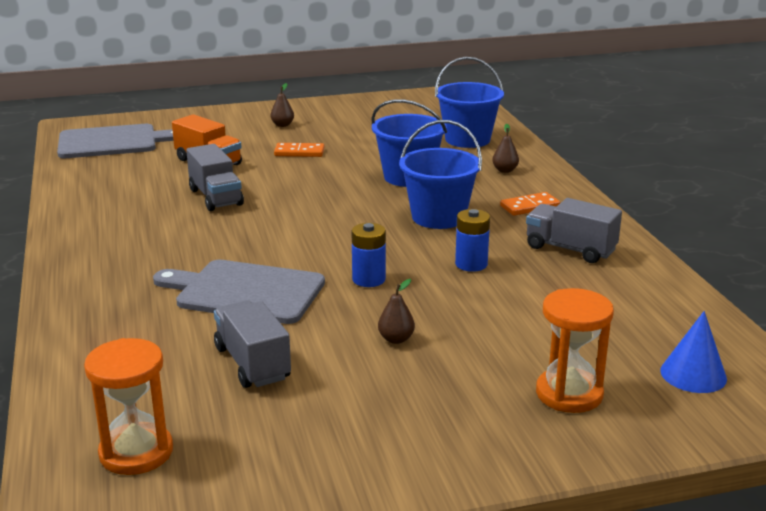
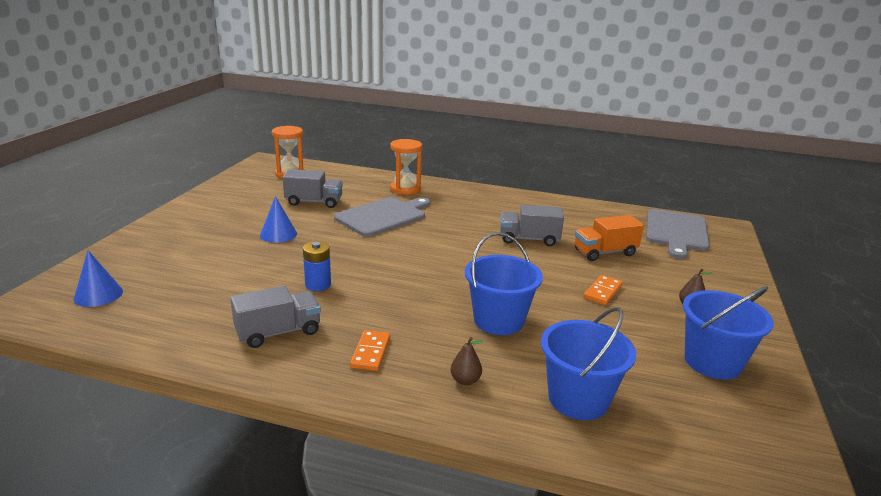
camera: 120 degrees right, 0 degrees up
(368, 279) = (348, 248): blue battery -> none
(396, 339) = (278, 234): brown pear -> blue cone
(438, 217) = (403, 302): blue bucket -> blue bucket (712, 362)
(569, 394) = (160, 254): orange hourglass -> orange hourglass (405, 189)

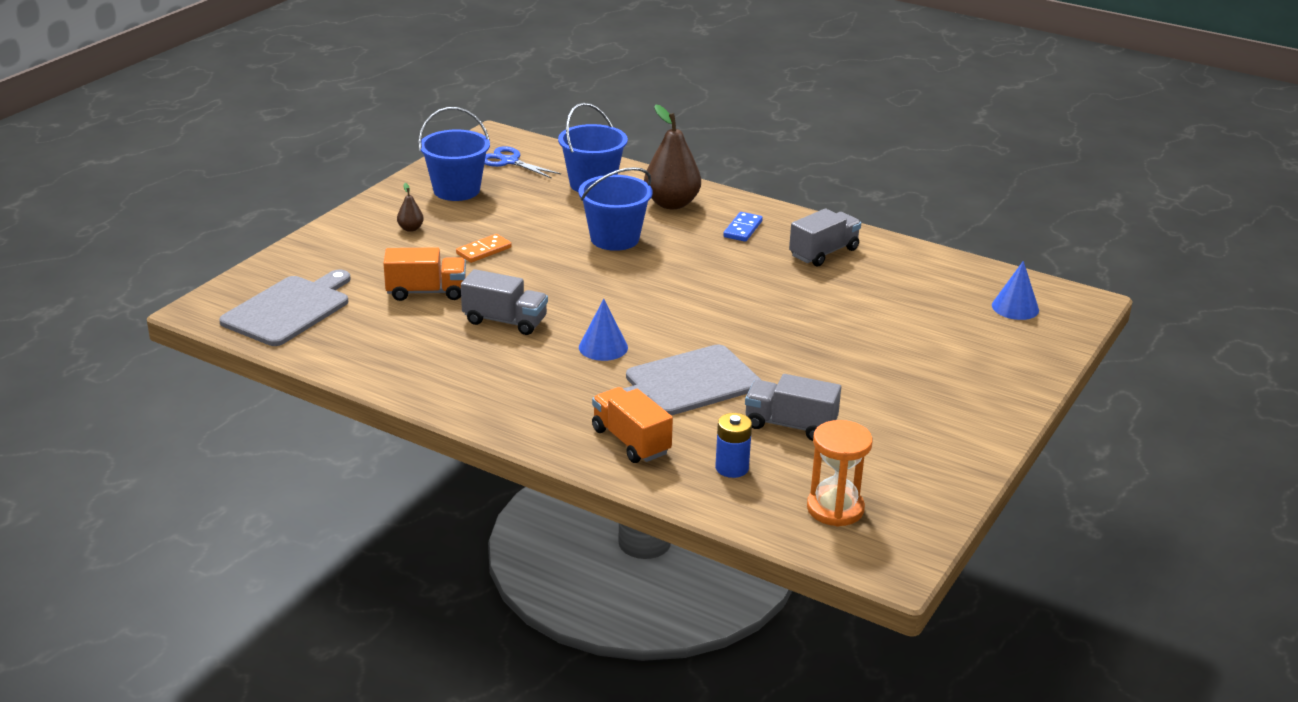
camera: 165 degrees left, 5 degrees up
(278, 234) = (839, 366): blue cone -> blue cone (603, 347)
(278, 332) = (824, 253): grey truck -> grey truck turned 150 degrees clockwise
(318, 284) = (786, 292): blue battery -> blue battery (732, 468)
(370, 352) = (743, 229): orange domino -> blue domino
(405, 189) = (631, 441): orange hourglass -> orange truck
(465, 380) = (671, 203): brown pear -> brown pear, size x2.24
(715, 426) = (509, 161): none -> blue scissors

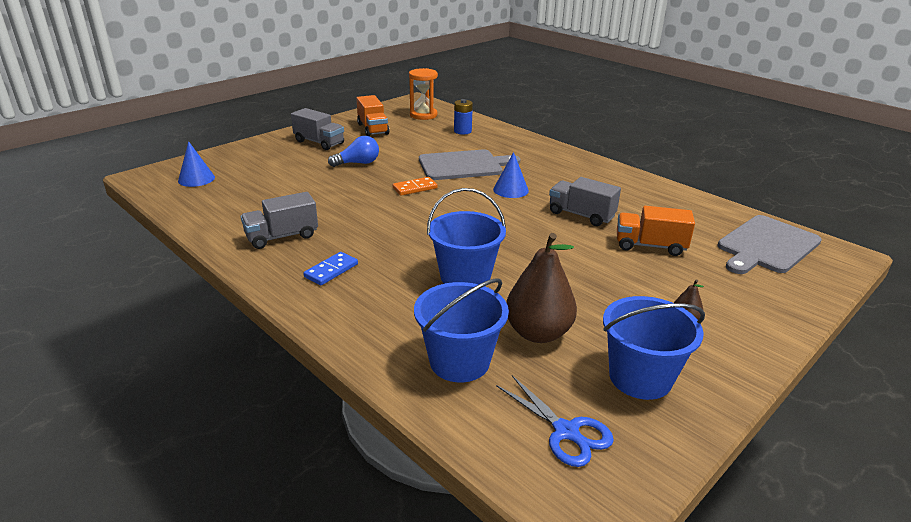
camera: 165 degrees left, 0 degrees up
(483, 251) = (600, 281): orange domino -> orange domino (415, 188)
(631, 441) = (511, 145): orange truck -> orange truck (372, 129)
(671, 203) = (380, 314): brown pear -> brown pear (538, 333)
(790, 425) = (417, 142): grey truck -> grey truck (319, 142)
(842, 364) = (358, 163): none -> blue light bulb

